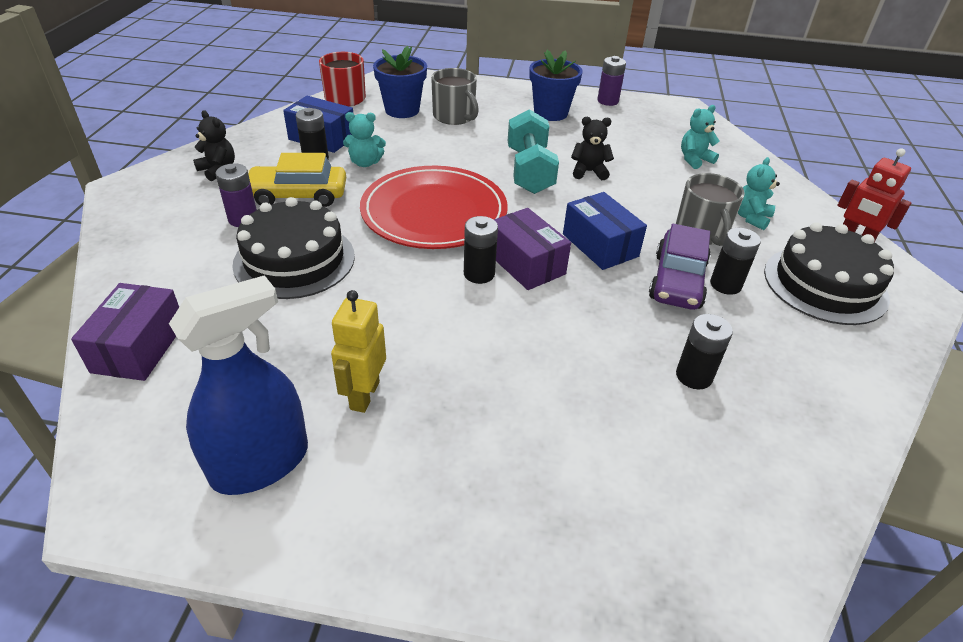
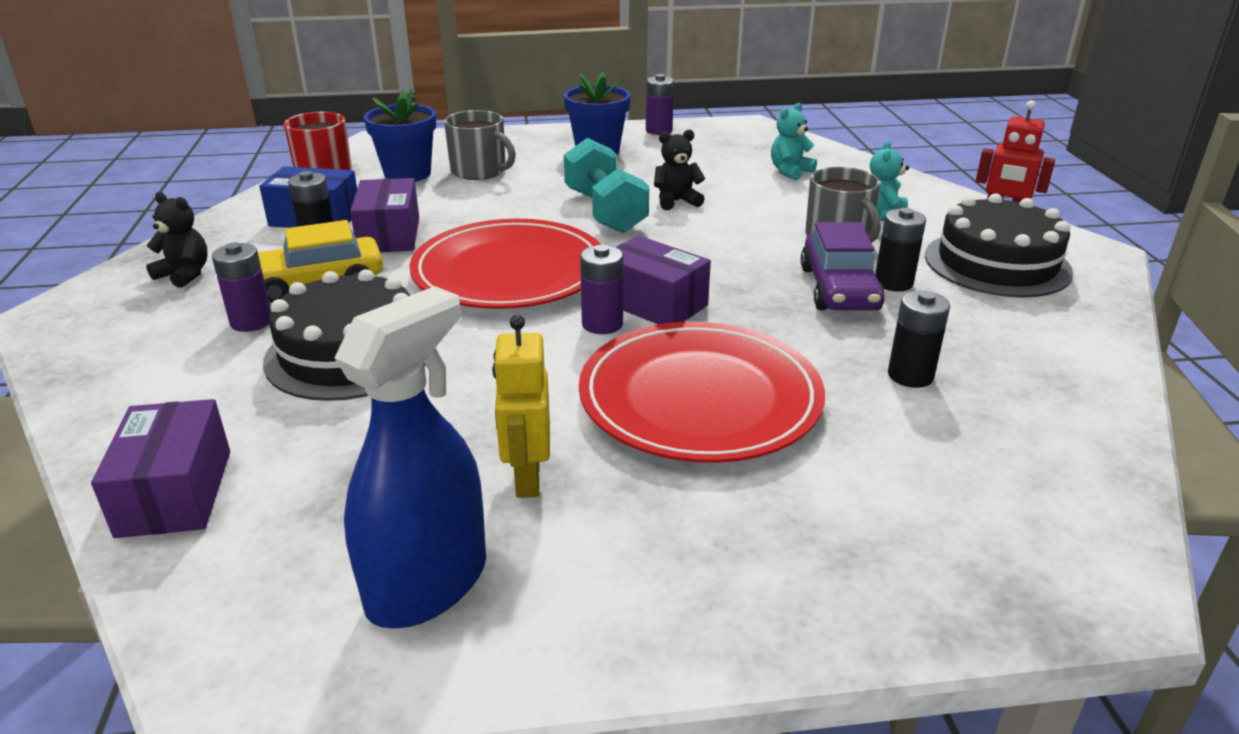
camera: 15 degrees left, 10 degrees down
(365, 163) = (389, 235): turquoise teddy bear -> purple box
(479, 274) = (602, 324): black battery -> purple battery
(519, 357) = (700, 398): none -> red plate
(600, 245) = (731, 270): blue box -> none

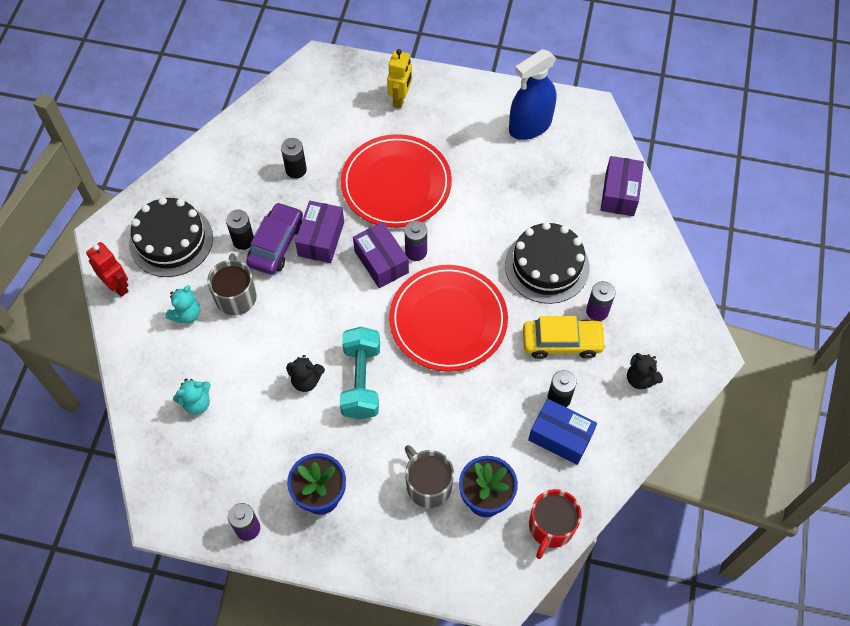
camera: 160 degrees left, 30 degrees up
(389, 235) = (512, 393): purple box -> purple box (321, 239)
(527, 478) = (484, 161): yellow robot -> yellow robot (400, 99)

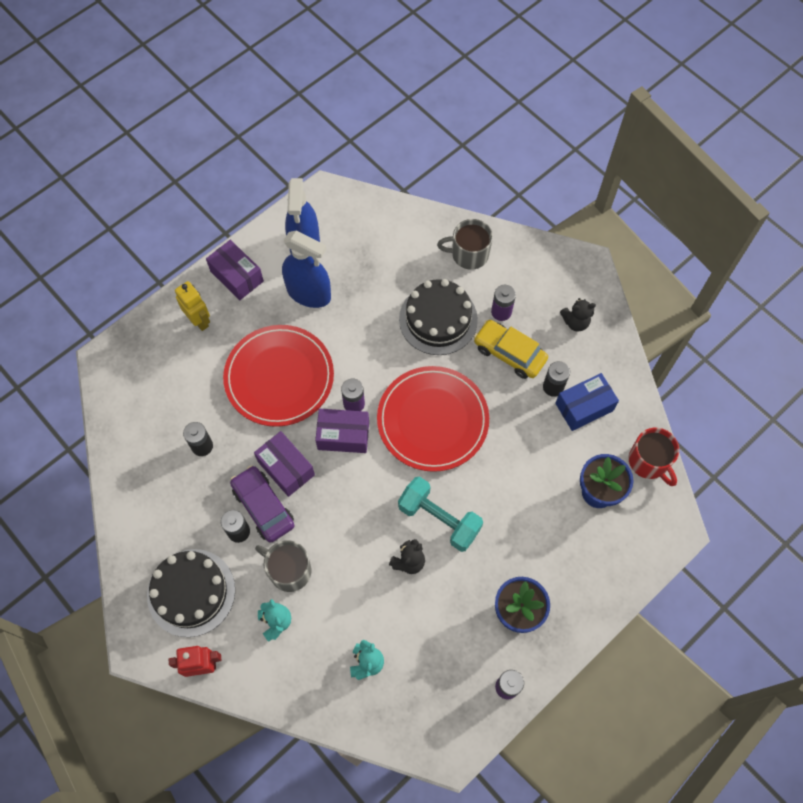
camera: 55 degrees left, 5 degrees up
(428, 485) = (560, 526): grey mug -> grey mug (468, 254)
(489, 156) = (309, 293): none -> blue spray bottle
(562, 342) = (509, 353): yellow car -> yellow car turned 90 degrees counterclockwise
(619, 193) = (414, 227): purple box -> purple box (237, 276)

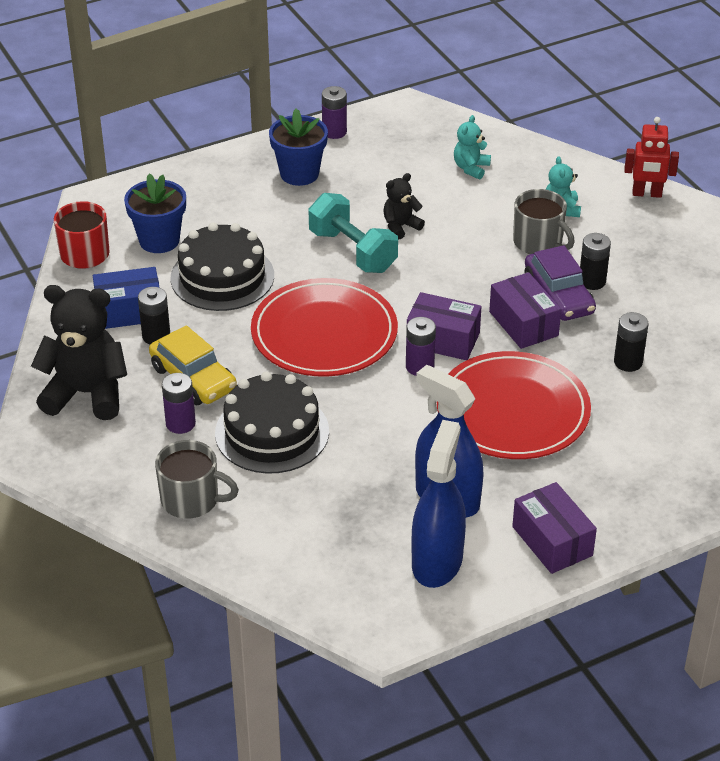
camera: 165 degrees left, 25 degrees down
(191, 592) = (654, 245): black cake -> black cake (222, 277)
(199, 320) = (617, 496): yellow robot -> none
(575, 322) = (86, 393): black teddy bear -> black teddy bear, size x1.99

